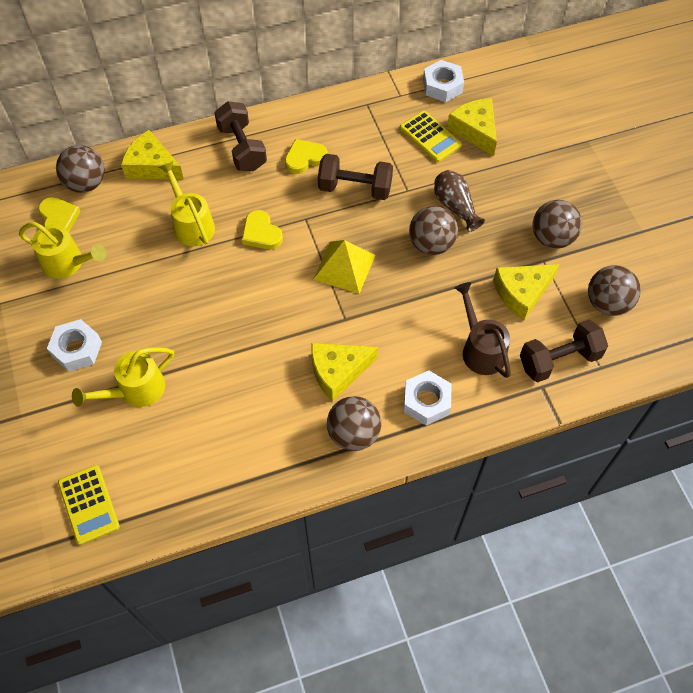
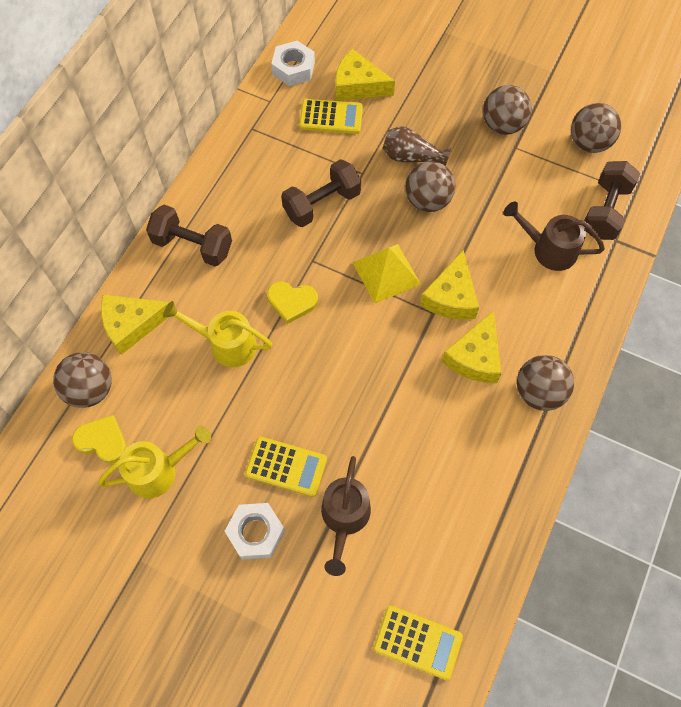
camera: 45 degrees left, 5 degrees up
(135, 391) = (344, 519): yellow watering can -> brown watering can
(139, 328) = (286, 466): none -> yellow calculator
(305, 158) = (254, 212): yellow heart -> none
(426, 401) = (558, 321): white nut -> none
(522, 293) = (528, 183): yellow cheese -> yellow cheese (451, 296)

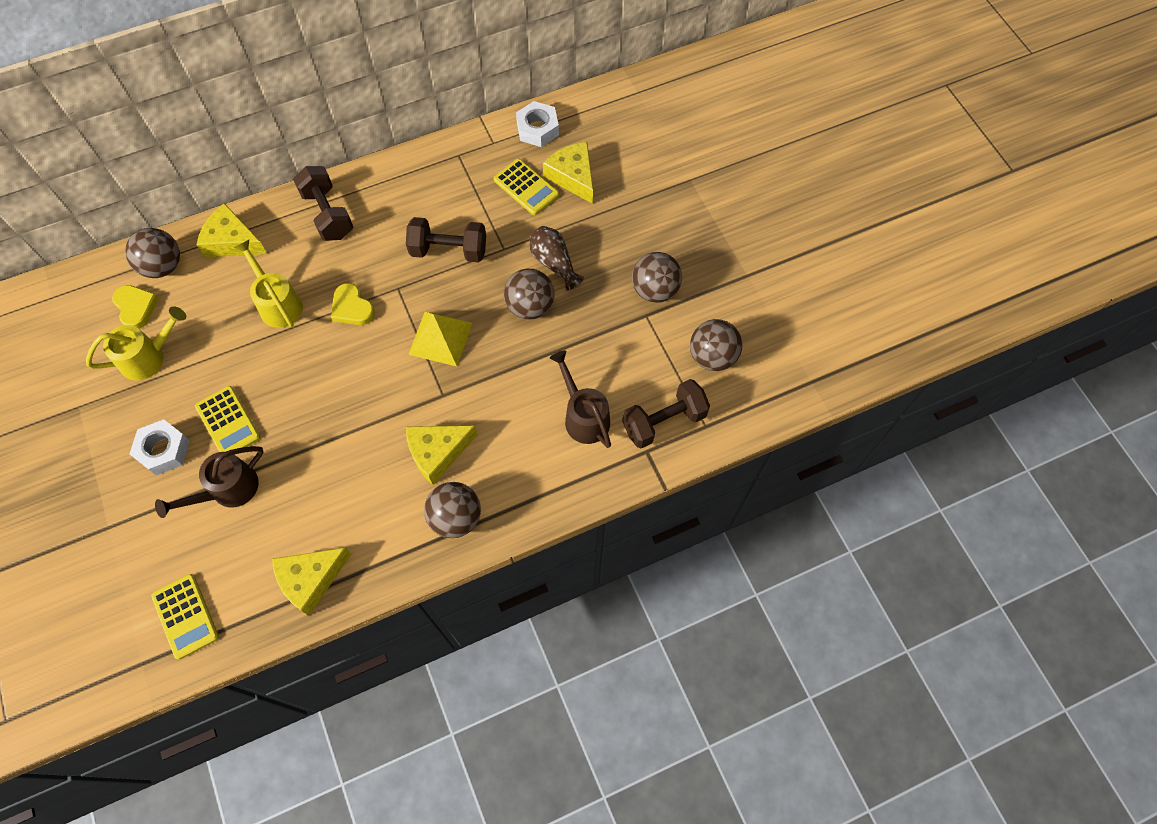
camera: 40 degrees right, 0 degrees up
(159, 470) = (149, 357): yellow watering can -> yellow watering can turned 45 degrees counterclockwise
(451, 296) = (468, 393): yellow cheese -> yellow cheese (310, 579)

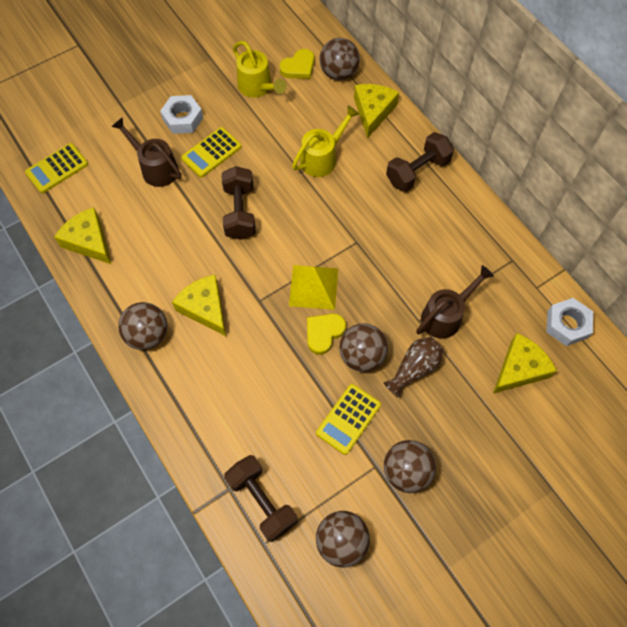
camera: 80 degrees right, 0 degrees up
(352, 308) = (329, 212): yellow heart -> yellow heart (324, 333)
(449, 250) = (405, 274): brown dumbbell -> brown dumbbell (240, 212)
(526, 187) = (493, 327): yellow calculator -> yellow calculator (348, 419)
(583, 416) = (257, 423): brown watering can -> brown watering can (446, 315)

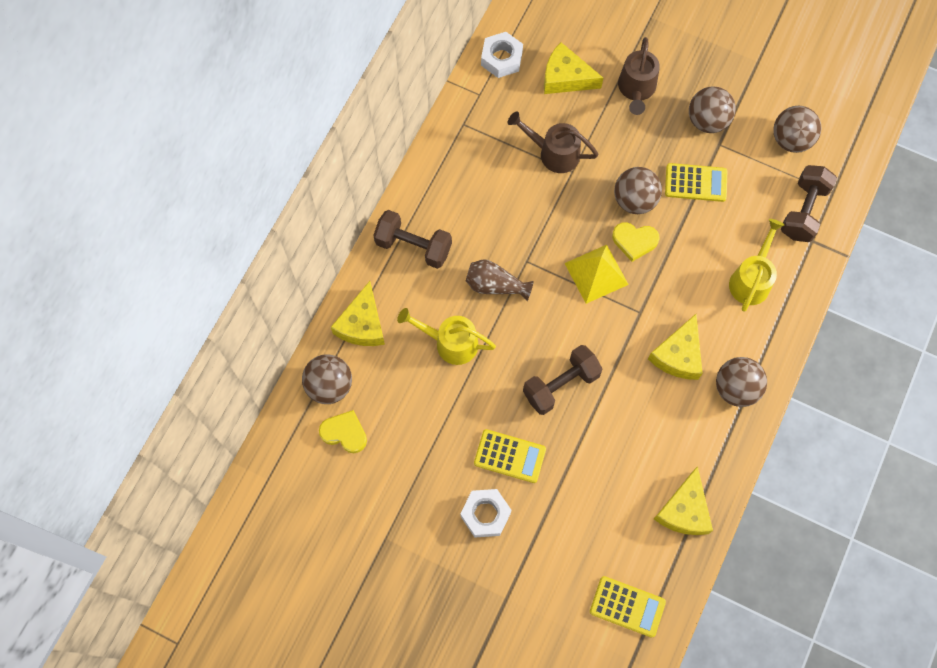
camera: 120 degrees left, 5 degrees up
(155, 167) = (562, 502): brown watering can -> brown watering can (636, 90)
(258, 87) = (397, 459): yellow watering can -> yellow watering can (751, 279)
(373, 111) = (362, 324): yellow cheese -> yellow cheese turned 60 degrees counterclockwise
(414, 369) = (619, 155): brown vase -> brown vase (495, 285)

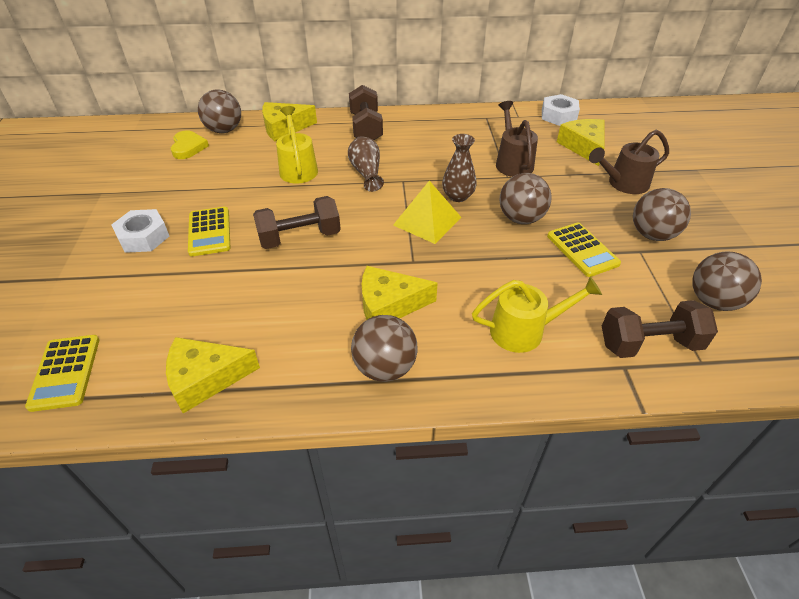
camera: 60 degrees right, 25 degrees down
(560, 385) = (300, 237): brown dumbbell -> brown dumbbell turned 45 degrees counterclockwise
(576, 229) = (458, 196): none -> brown vase
(634, 241) = (481, 232): yellow heart -> none

